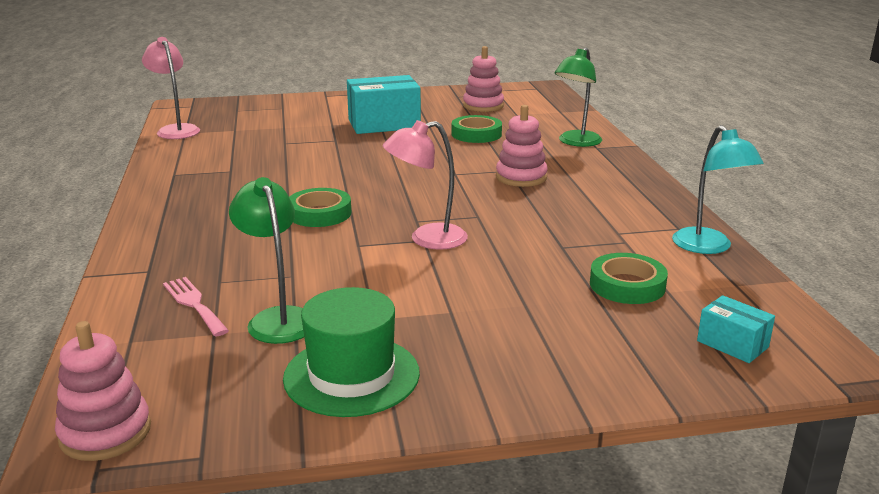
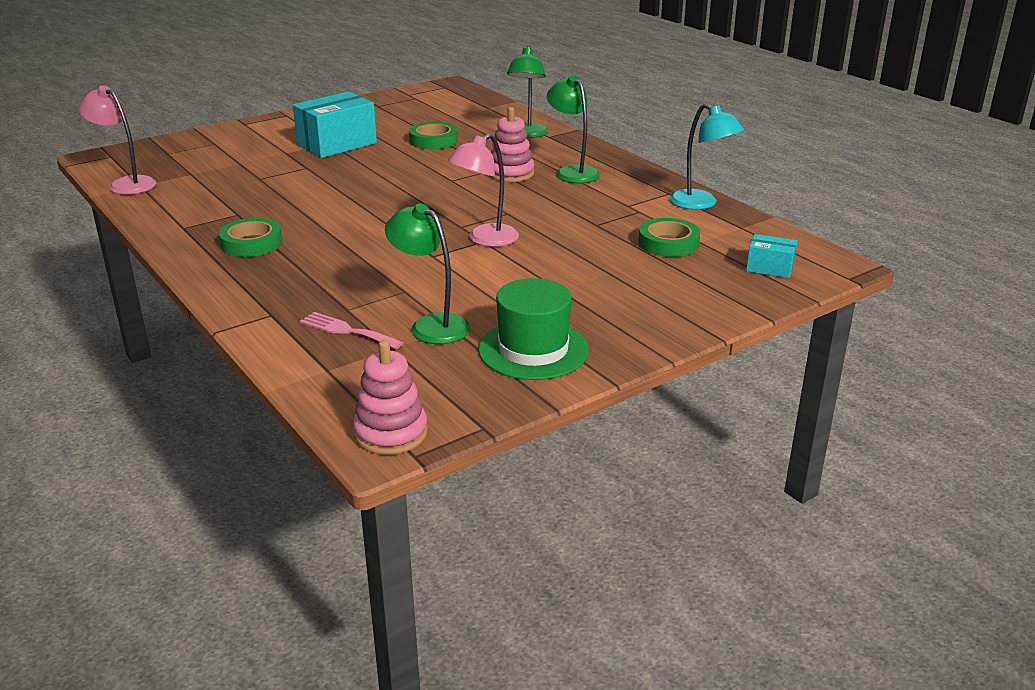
camera: 25 degrees left, 5 degrees up
(319, 213) = (369, 236): green tape -> green tape (251, 243)
(483, 106) = (412, 112): pink stacking toy -> none
(588, 186) = (572, 172): none -> green lamp

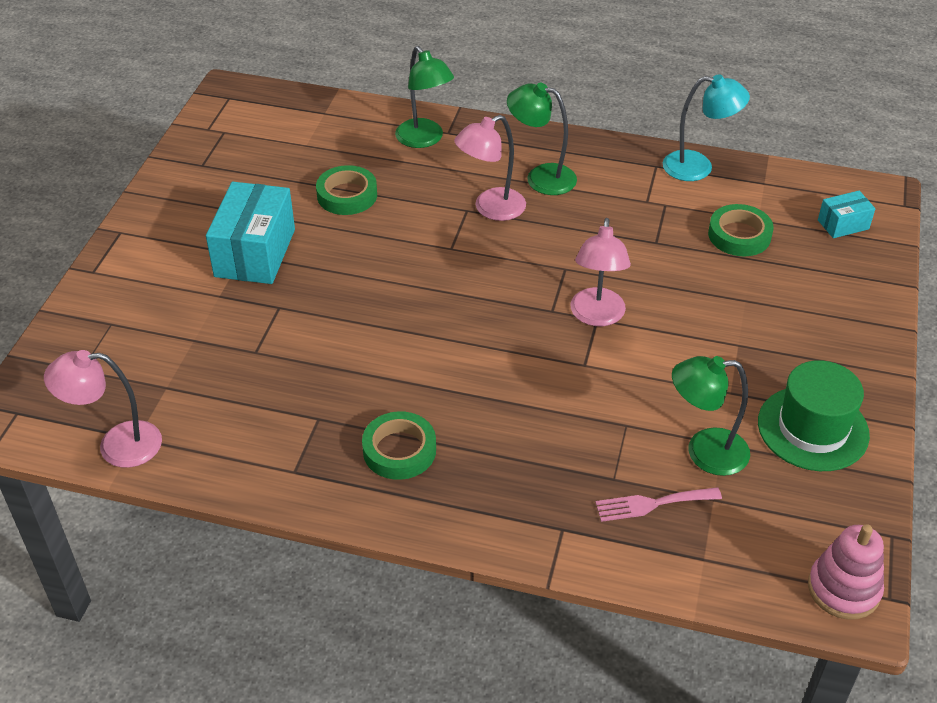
camera: 40 degrees left, 15 degrees up
(511, 173) = (490, 209): pink stacking toy -> pink lamp

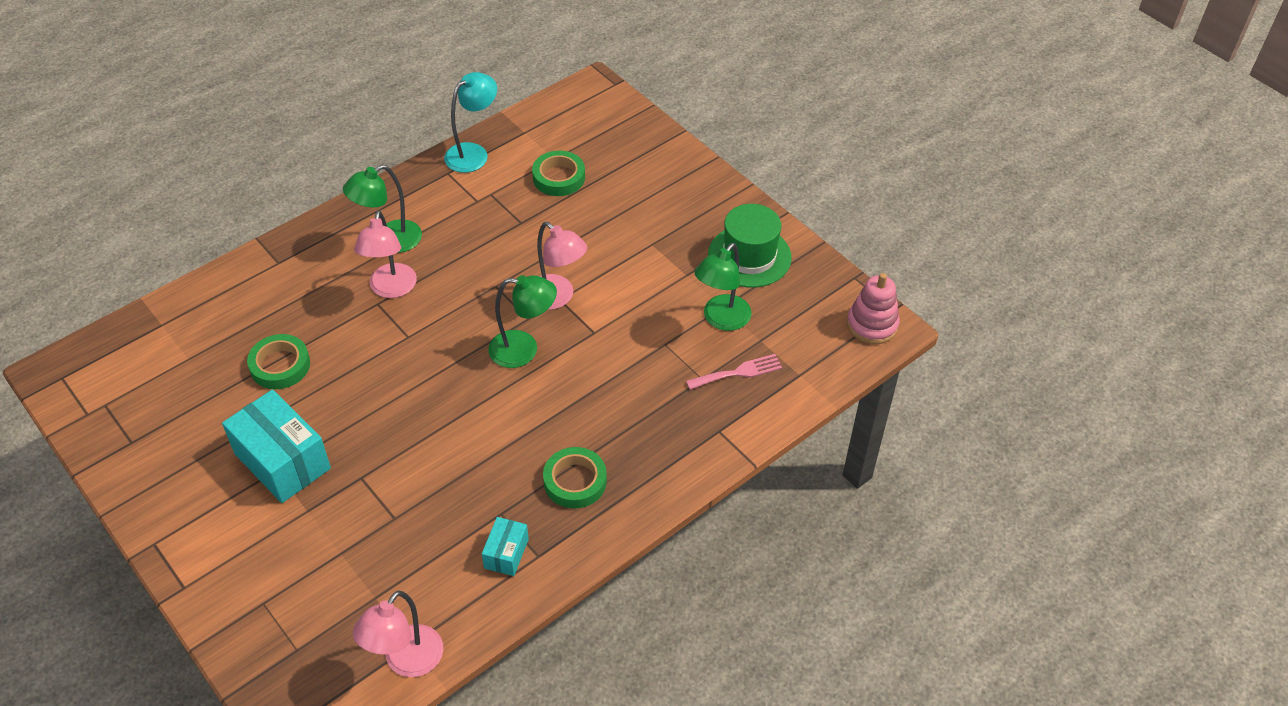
camera: 55 degrees left, 5 degrees up
(424, 139) = (269, 281): green lamp -> green lamp (524, 350)
(652, 504) = (738, 372): pink fork -> pink fork turned 135 degrees counterclockwise
(843, 224) = (601, 123): turquoise box -> turquoise box (506, 553)

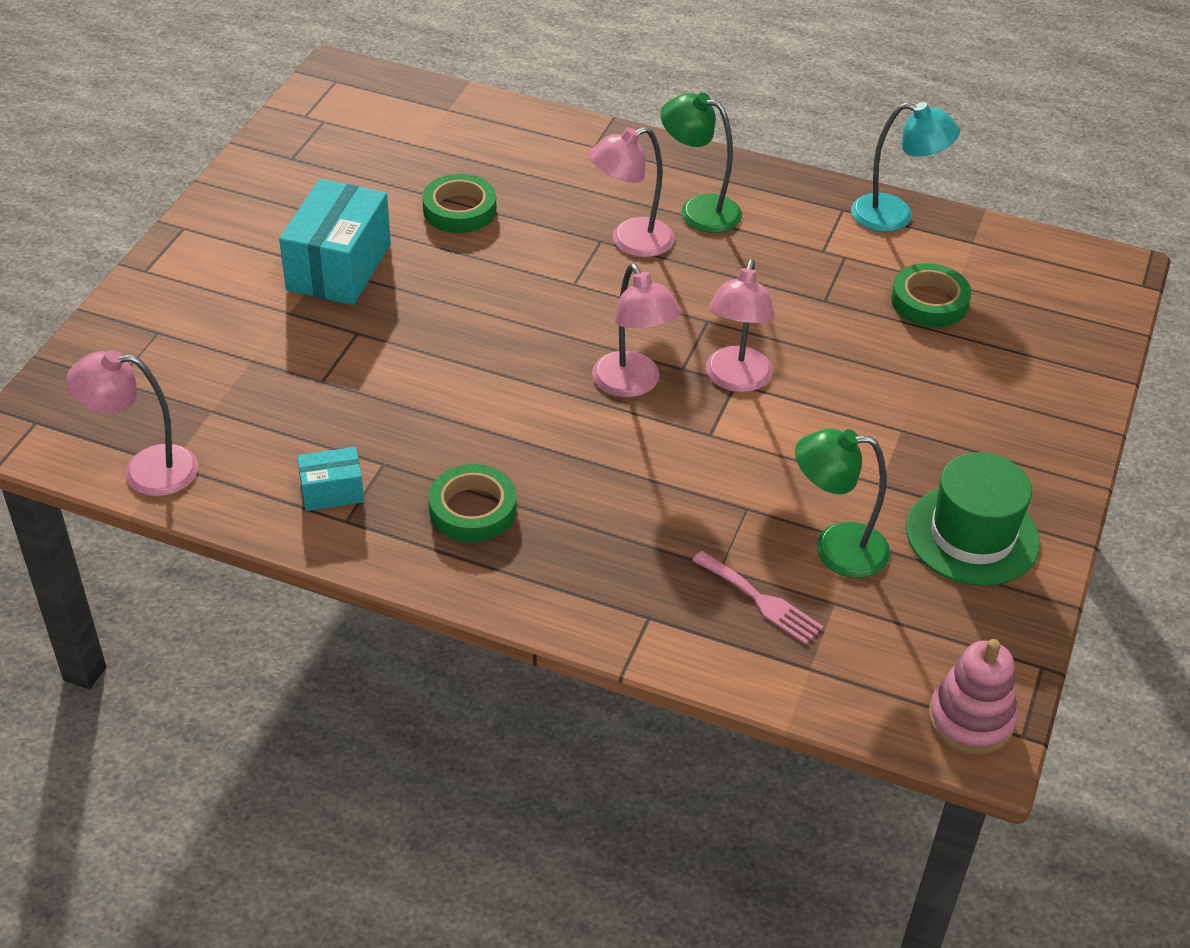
camera: 60 degrees right, 5 degrees down
(524, 350) = (632, 385): green lamp -> pink lamp

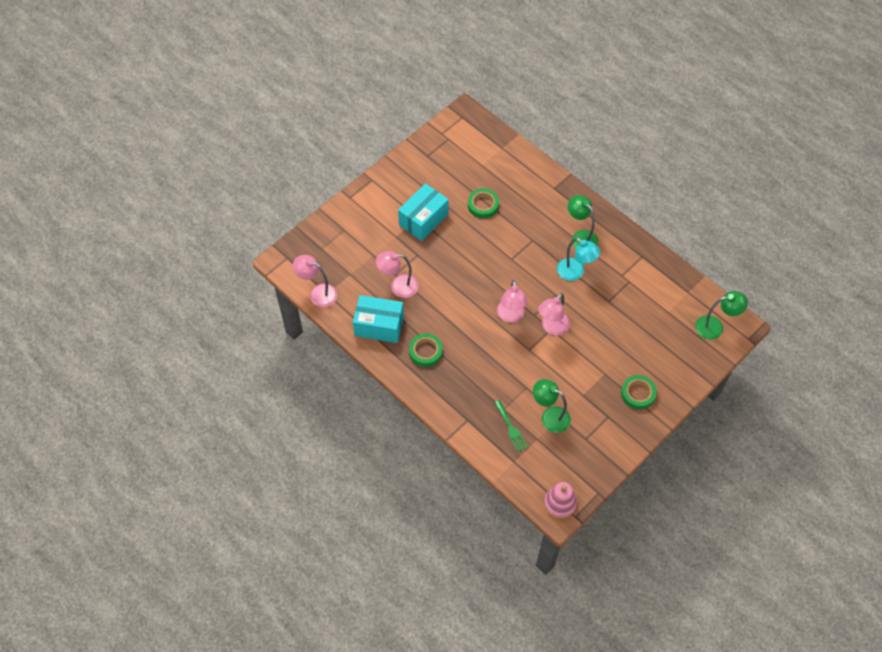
camera: 25 degrees right, 15 degrees up
(332, 492) = (379, 326): turquoise box -> turquoise box, size x1.96
(630, 242) = (544, 244): pink lamp -> pink lamp (398, 286)
(761, 600) = (511, 428): pink fork -> green fork
(895, 216) = (662, 267): turquoise lamp -> turquoise lamp (575, 273)
(929, 302) = (651, 316): green tape -> green tape (638, 393)
(972, 535) = (605, 430): green hat -> none
(1066, 284) = (715, 327): none -> green lamp

